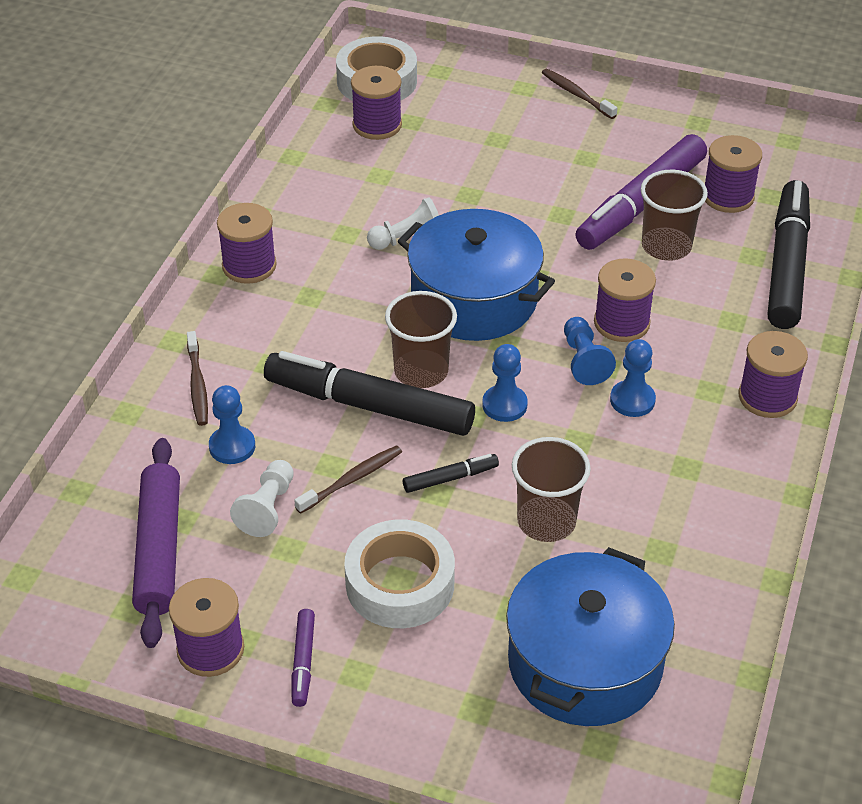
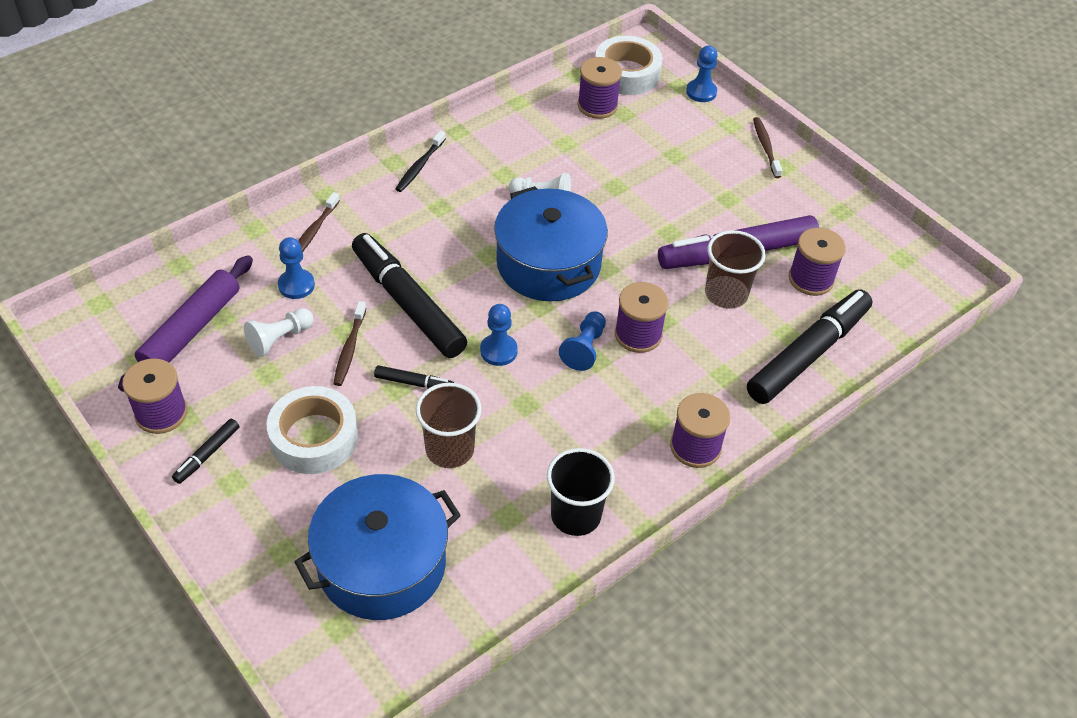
camera: 30 degrees right, 5 degrees up
(249, 266) = (419, 166): purple spool -> black toothbrush
(303, 662) = (207, 455): purple marker -> black marker
(352, 480) = (349, 349): brown toothbrush -> brown toothbrush turned 105 degrees clockwise
(421, 371) = (464, 297): brown cup -> none
(632, 400) = (592, 395): blue pawn -> blue pawn (701, 92)
(720, 516) = (575, 515): none -> black cup

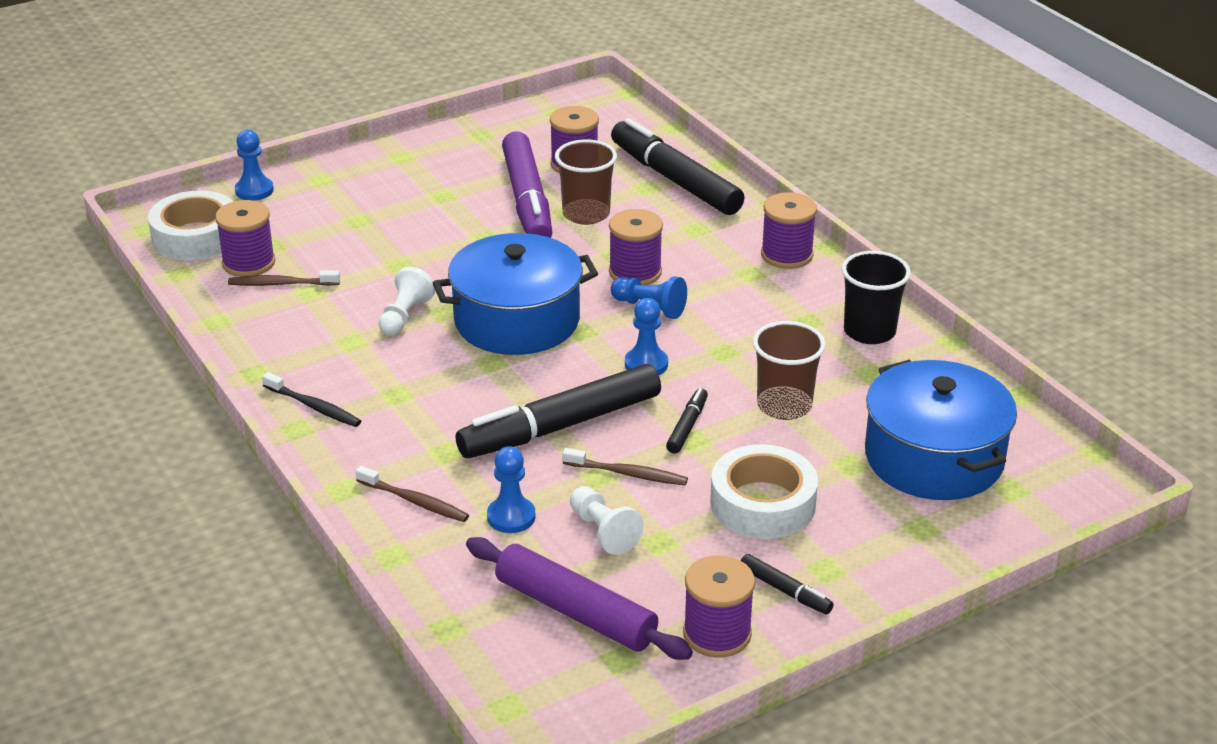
camera: 80 degrees left, 15 degrees down
(765, 147) = (367, 163): brown toothbrush -> brown toothbrush (281, 284)

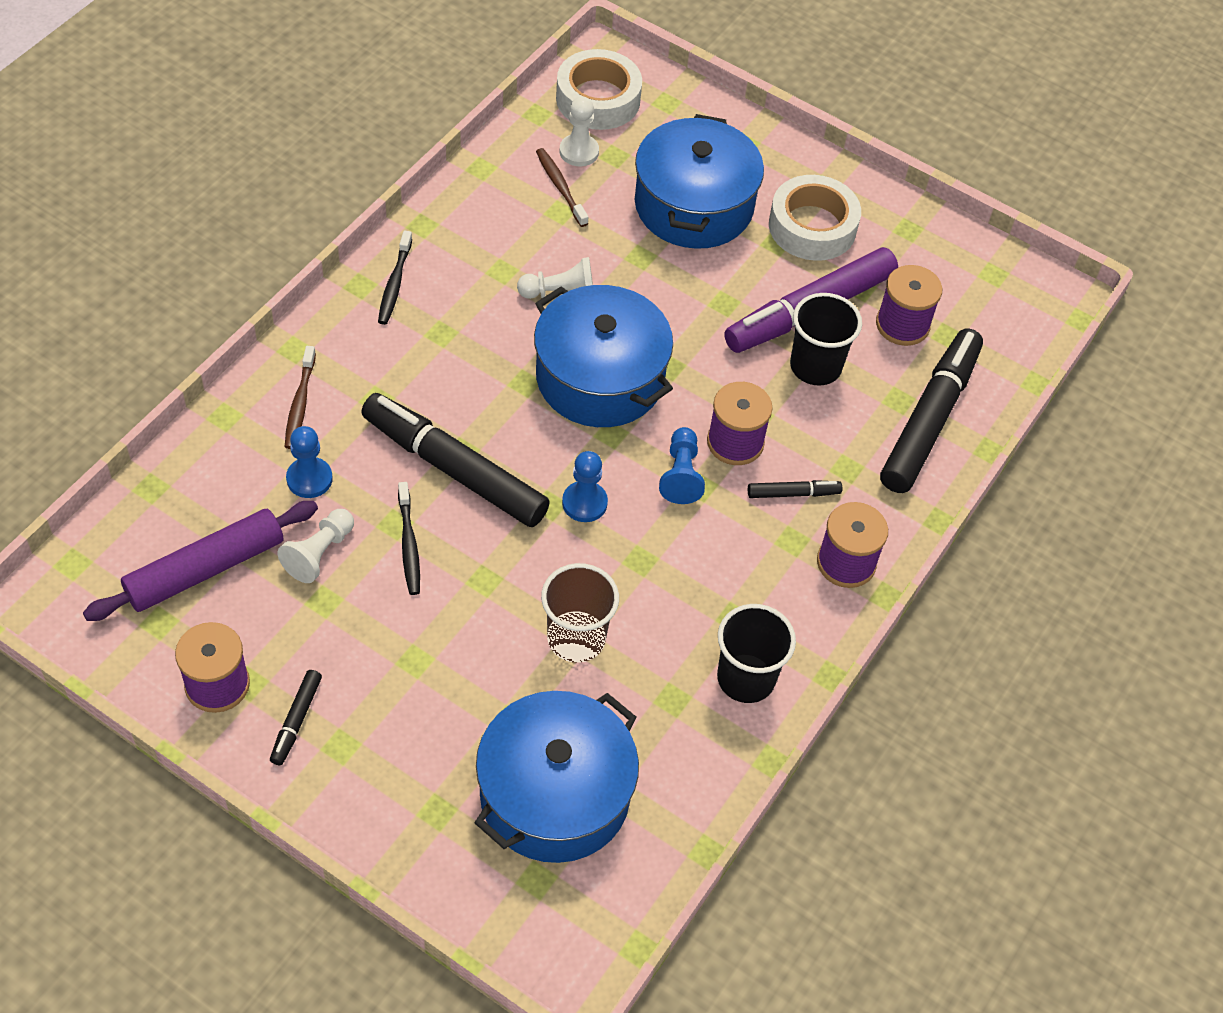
camera: 60 degrees right, 20 degrees up
(249, 263) = (579, 152): purple spool -> white pawn
(254, 190) = (695, 106): blue pawn -> none
(366, 222) = (693, 205): none -> blue pot
(576, 611) = (205, 569): purple rolling pin -> purple rolling pin turned 45 degrees clockwise
(586, 214) = (815, 367): brown cup -> black cup
(628, 474) = (409, 544): brown toothbrush -> black toothbrush
(687, 426) = (502, 568): black marker -> black marker (793, 493)
(762, 503) = (414, 666): white tape -> white tape (812, 227)

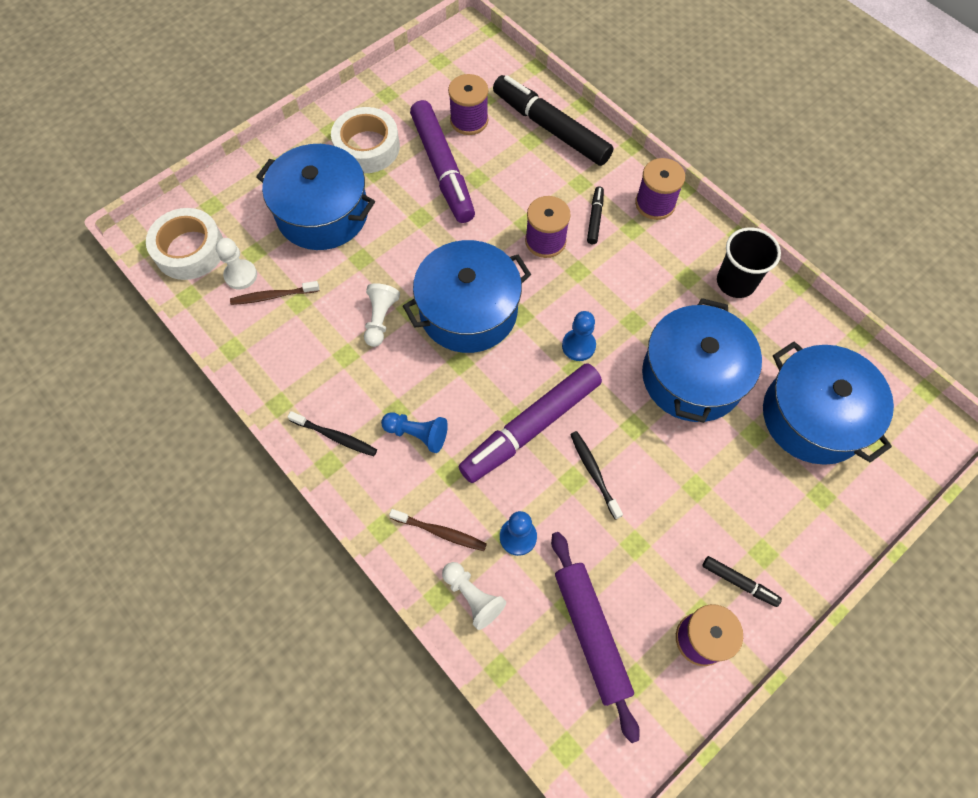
camera: 70 degrees left, 10 degrees up
(319, 553) = (591, 541): white pawn -> white pawn (472, 597)
(409, 544) = (594, 473): black toothbrush -> black toothbrush turned 120 degrees counterclockwise
(454, 469) = (530, 427): black marker -> purple marker
(576, 638) = (692, 376): brown cup -> blue pot
(681, 475) = (566, 280): blue pawn -> blue pawn (417, 434)
(815, 367) = (492, 178): black cup -> none

